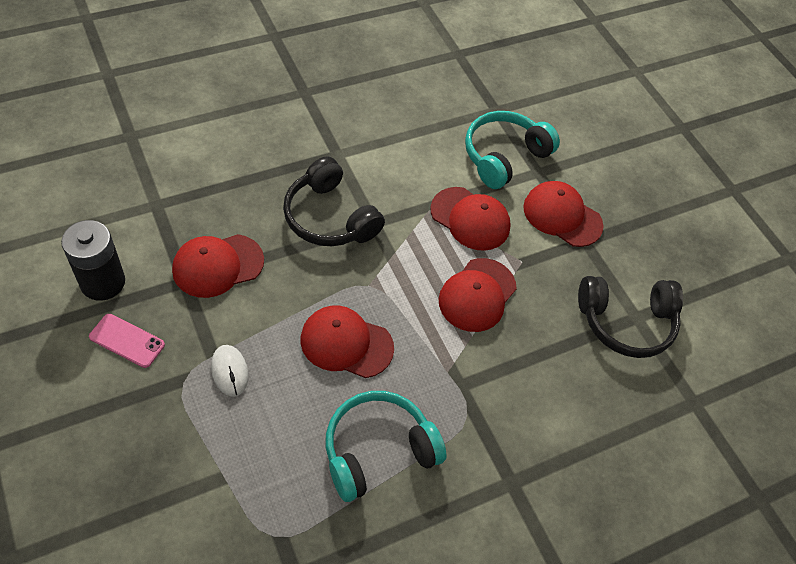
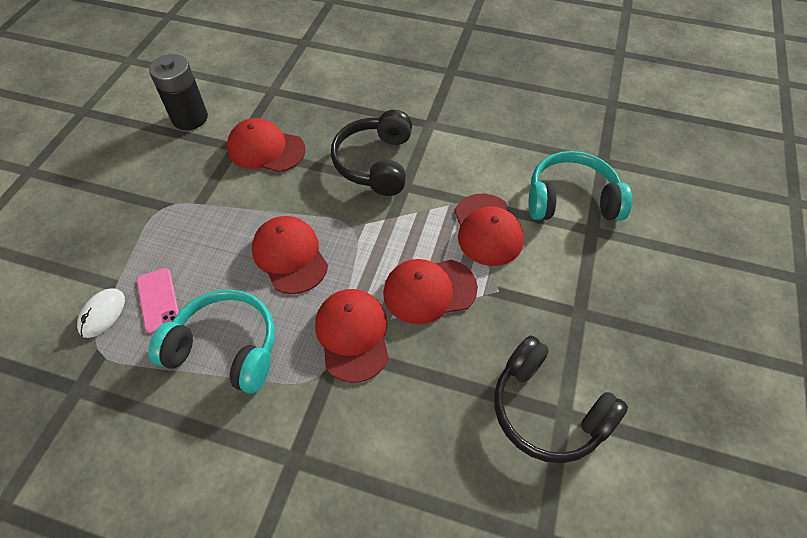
camera: 50 degrees right, 0 degrees up
(127, 341) = (163, 161): pink phone -> pink phone (158, 300)
(230, 371) = (196, 221): white mouse -> white mouse (102, 314)
(562, 216) = (578, 278): red cap -> red cap (353, 335)

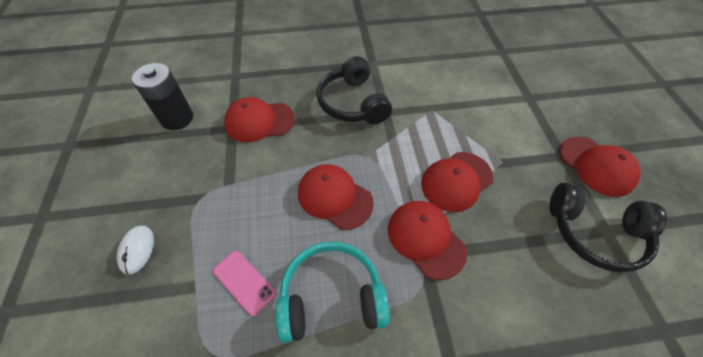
camera: 25 degrees left, 0 degrees up
(102, 314) = (198, 318): white mouse -> white mouse (137, 250)
(487, 229) = (464, 122): red cap -> red cap (596, 166)
(571, 200) = (502, 82): turquoise headphones -> none

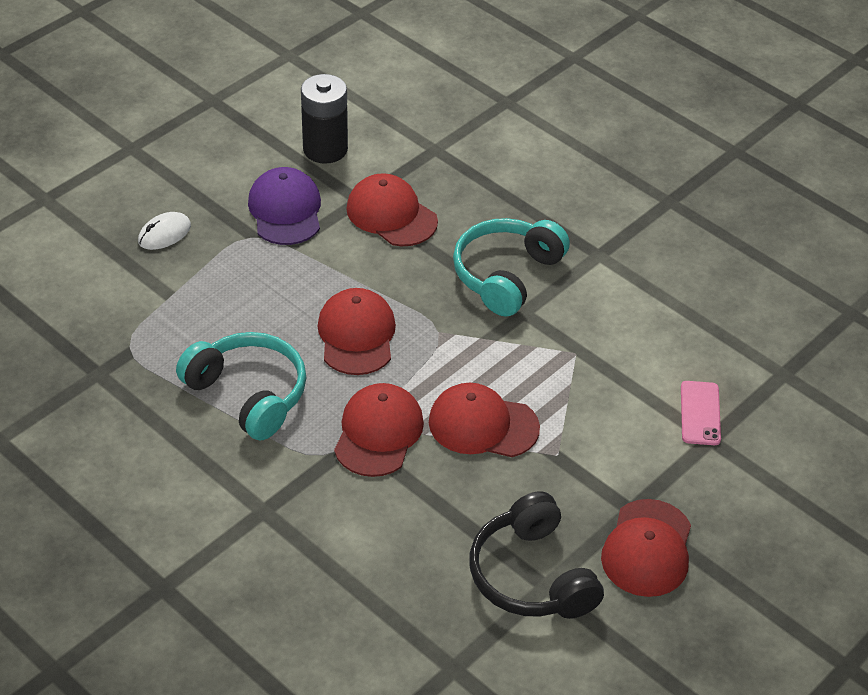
camera: 50 degrees right, 10 degrees down
(199, 167) = (285, 210): none -> purple cap
(244, 282) = (205, 325): pink phone -> pink phone (700, 413)
(353, 103) = (507, 275): black headphones -> turquoise headphones

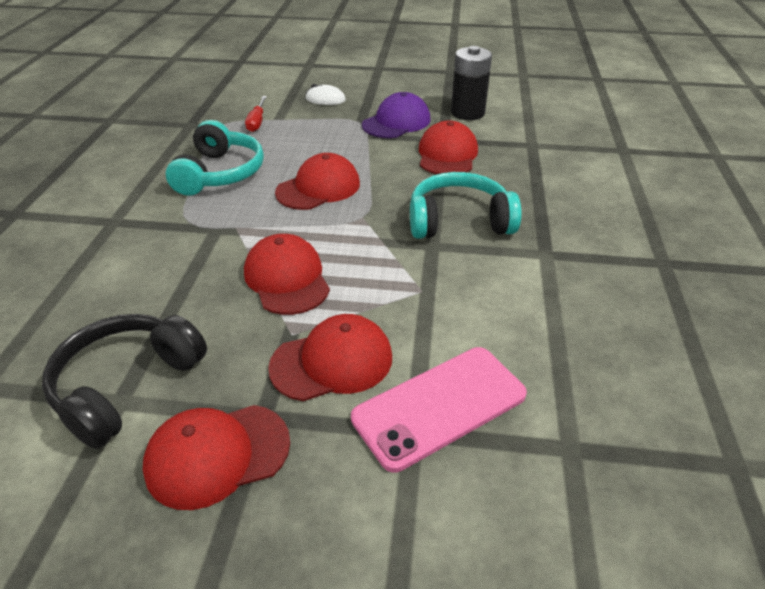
camera: 55 degrees right, 5 degrees down
(158, 315) = (257, 122): none -> red screwdriver
(378, 433) = (231, 235): red cap -> red cap (332, 362)
(700, 413) = (439, 406): pink phone -> pink phone, size x1.75

